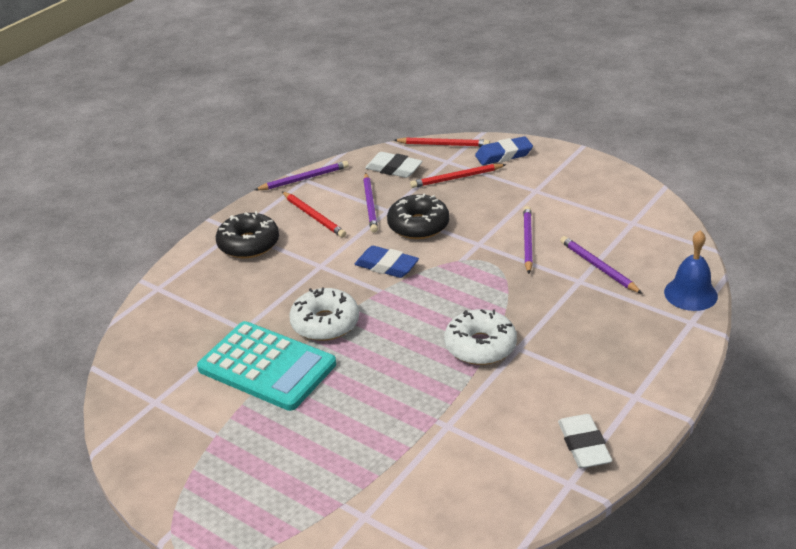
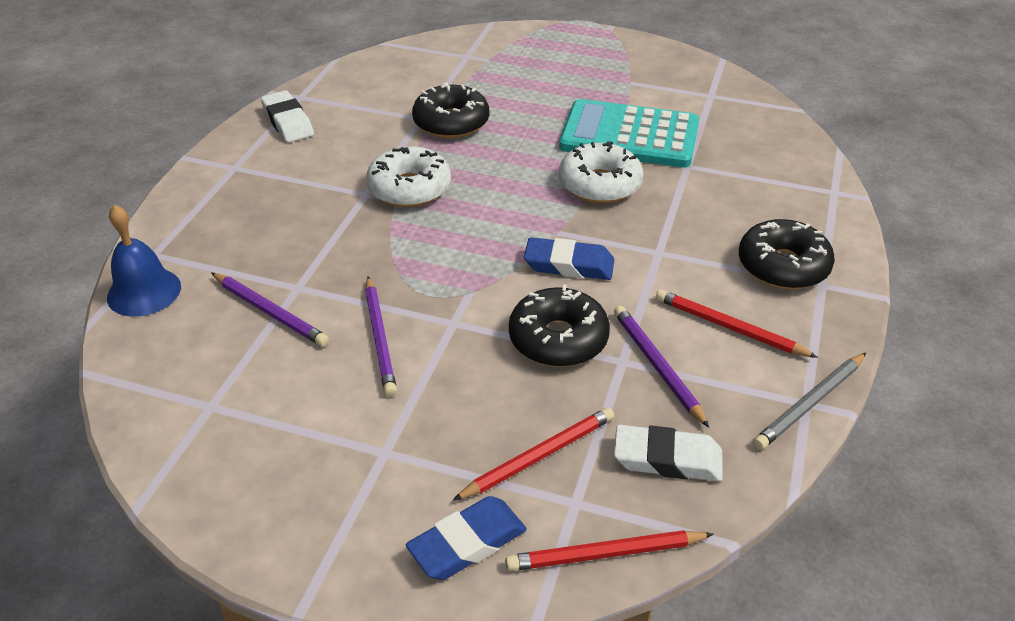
camera: 160 degrees right, 5 degrees up
(304, 179) = (810, 403): purple pencil -> grey pencil
(420, 413) = (451, 122): none -> black donut

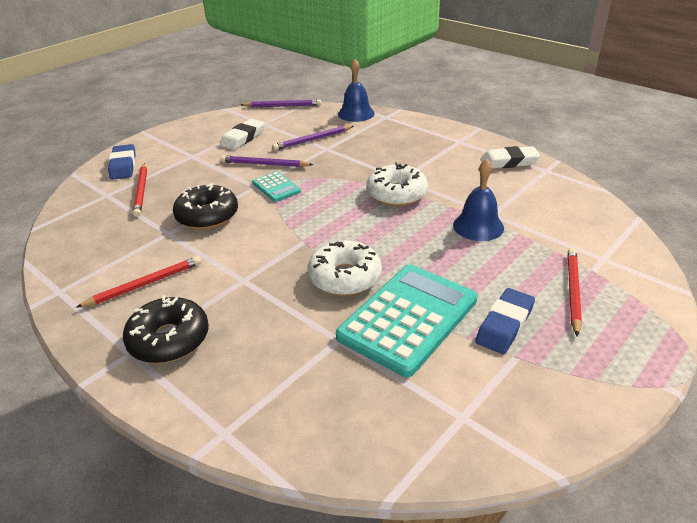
camera: 115 degrees right, 5 degrees down
(445, 298) = (276, 187): none -> turquoise calculator
(451, 122) = (478, 226): black donut -> blue bell
(569, 265) = (265, 236): blue eraser -> blue eraser (504, 325)
(605, 554) = (74, 195): red pencil -> red pencil (573, 291)
(657, 366) = (149, 244): purple pencil -> purple pencil (283, 106)
(667, 459) = (92, 226): white eraser -> white eraser (243, 138)
(810, 403) = (56, 292): grey pencil -> none

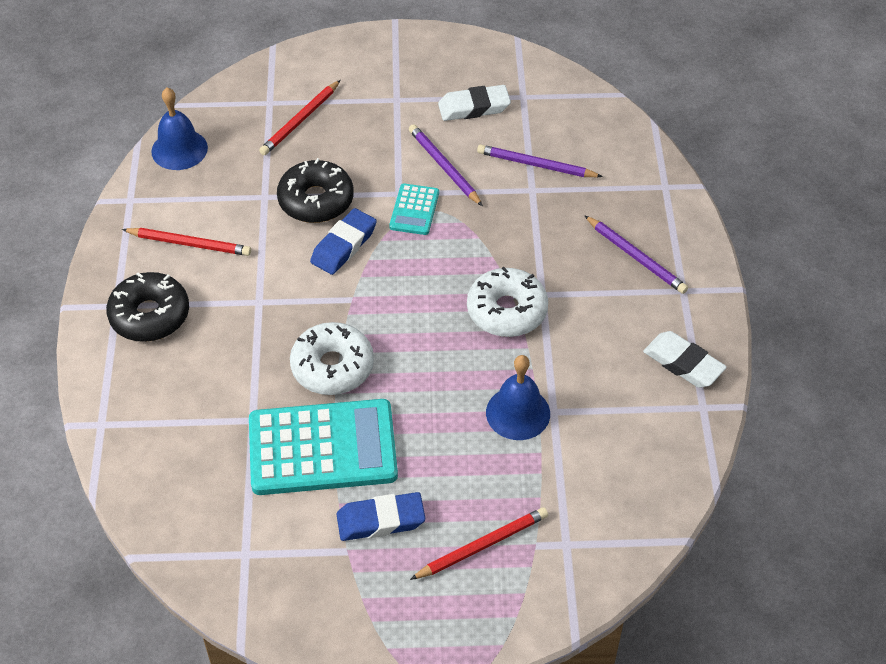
camera: 45 degrees right, 15 degrees up
(123, 166) = (323, 68): blue eraser -> blue eraser (344, 245)
(283, 106) = (580, 80): purple pencil -> purple pencil (636, 257)
(356, 113) = (640, 155): blue bell -> blue bell (179, 149)

